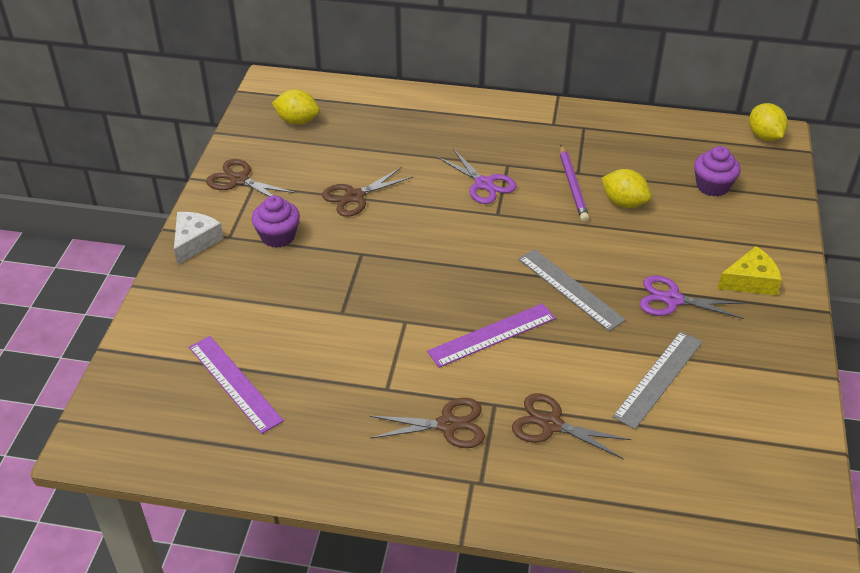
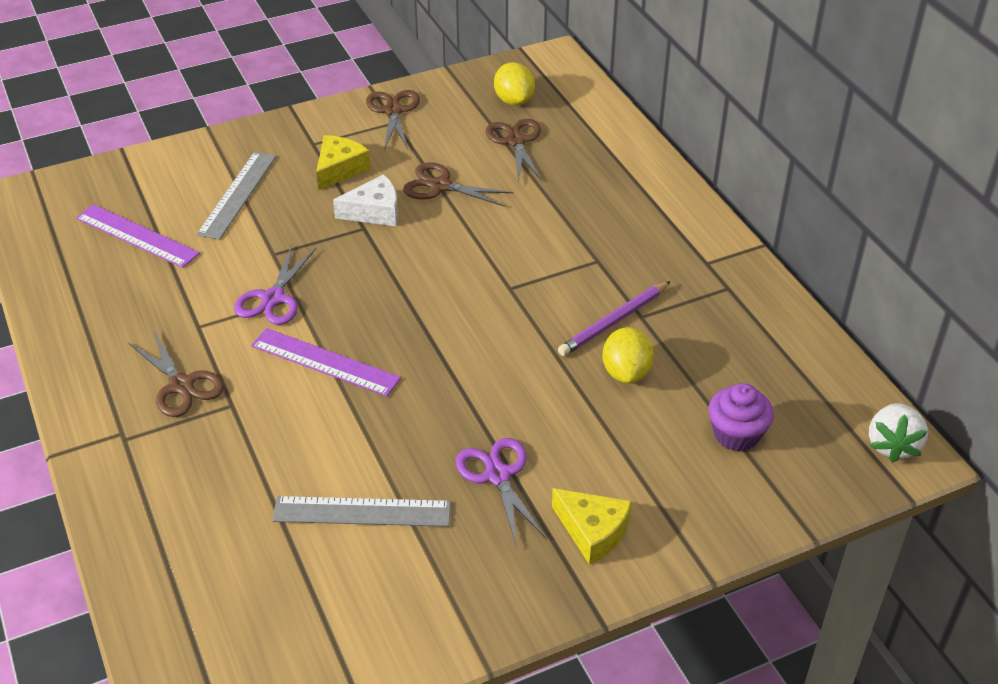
camera: 55 degrees right, 0 degrees up
(195, 241) = (289, 129): white cheese -> white cheese (374, 211)
(234, 383) = (137, 236): purple ruler -> purple ruler turned 75 degrees counterclockwise
(278, 236) = (340, 169): purple cupcake -> yellow cheese
(484, 184) = (548, 258): purple scissors -> purple scissors (273, 298)
(551, 425) = (233, 456): brown scissors -> brown scissors (516, 141)
(570, 289) = (442, 389): grey ruler -> grey ruler (237, 194)
(764, 136) = (892, 445): yellow lemon -> white strawberry

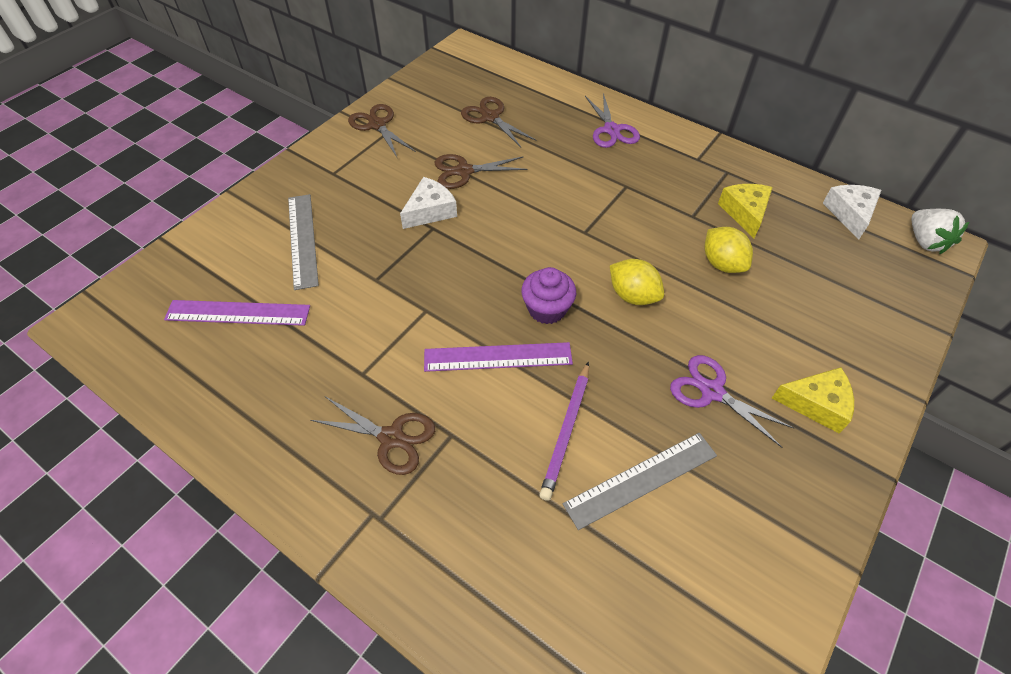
camera: 30 degrees left, 10 degrees up
(273, 298) = (408, 319): purple scissors -> purple scissors (611, 130)
(340, 169) = (373, 186): yellow cheese -> yellow cheese (745, 213)
(514, 100) = (462, 87): yellow lemon -> yellow lemon (632, 295)
(614, 321) = (678, 228): purple pencil -> purple pencil (566, 431)
(736, 434) = (832, 278): purple cupcake -> purple cupcake (547, 309)
(830, 383) = (850, 214): none -> white cheese

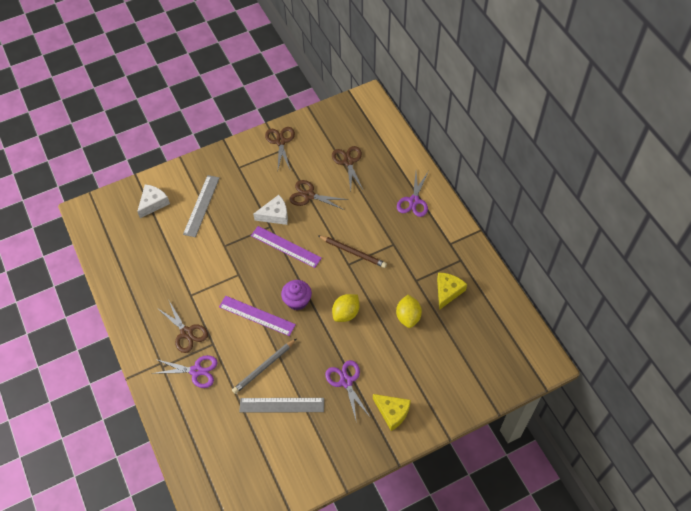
camera: 30 degrees right, 5 degrees up
(238, 313) = (151, 236): purple ruler -> purple ruler (286, 247)
(450, 495) = (196, 371): none -> purple scissors
(566, 431) = (264, 367): purple pencil -> grey pencil
(579, 215) = (353, 252): none -> brown pencil
(632, 295) = (346, 313): yellow lemon -> yellow lemon turned 60 degrees clockwise
(850, 214) = (510, 319): white cheese -> white cheese (153, 203)
(925, 242) = (538, 356): white strawberry -> none

